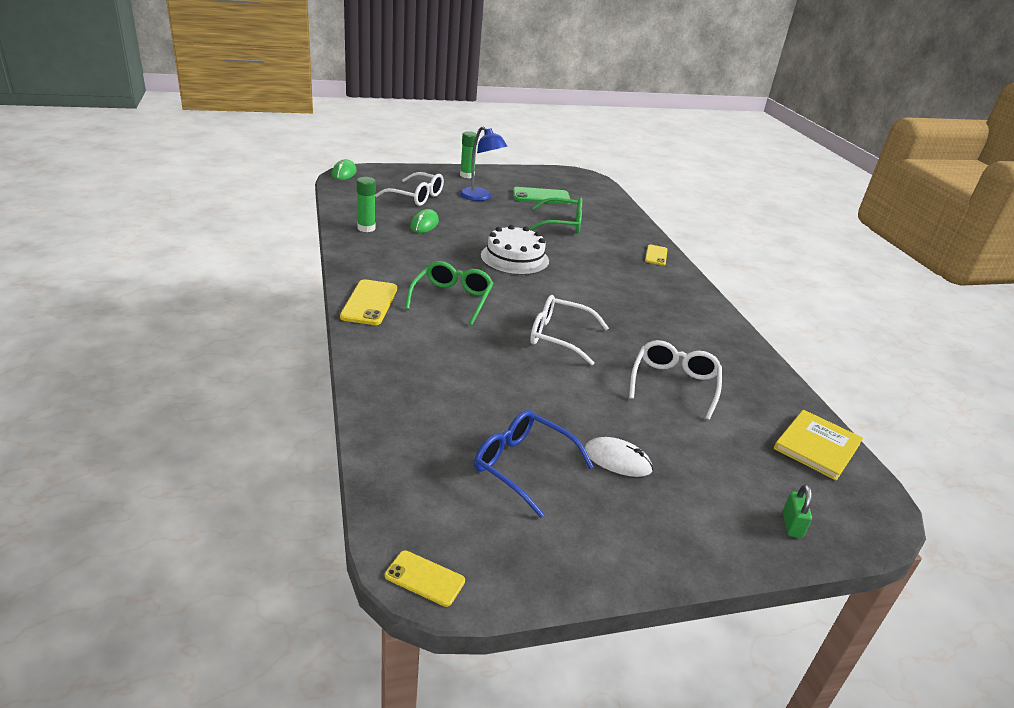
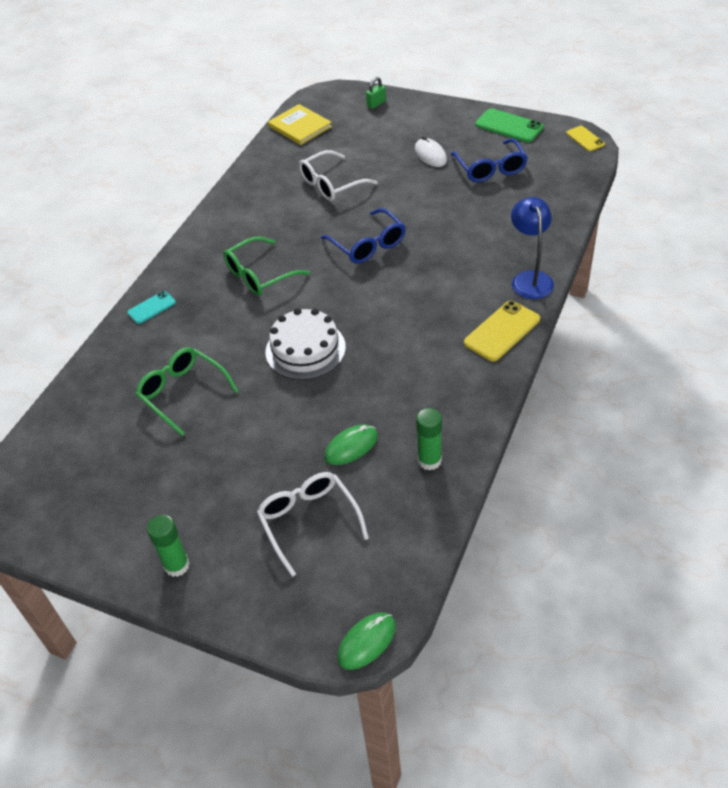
camera: 135 degrees left, 15 degrees up
(452, 299) = (421, 312): green glasses -> green glasses (259, 275)
(480, 197) = (220, 490): blue lamp -> blue lamp (530, 278)
(541, 196) = (135, 464): green phone -> green phone (509, 126)
(559, 337) = (368, 245): white glasses -> blue glasses
(656, 255) = (151, 307): yellow phone -> turquoise phone
(817, 446) = (300, 126): yellow book -> yellow book turned 60 degrees clockwise

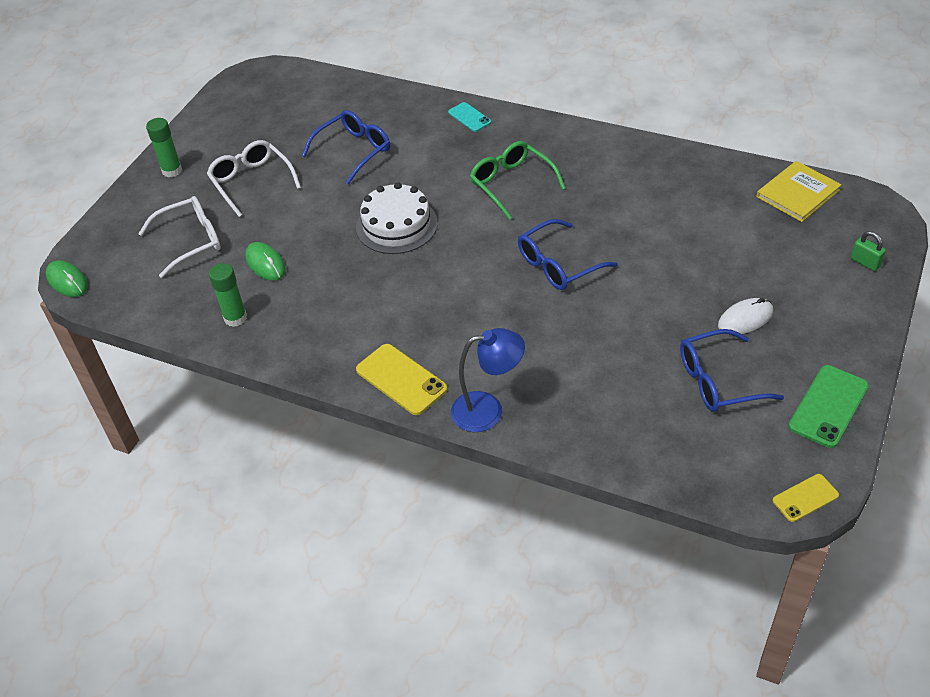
camera: 90 degrees right, 0 degrees up
(182, 393) = (353, 151): green glasses -> blue glasses
(331, 184) = (675, 228): white glasses -> white glasses (251, 182)

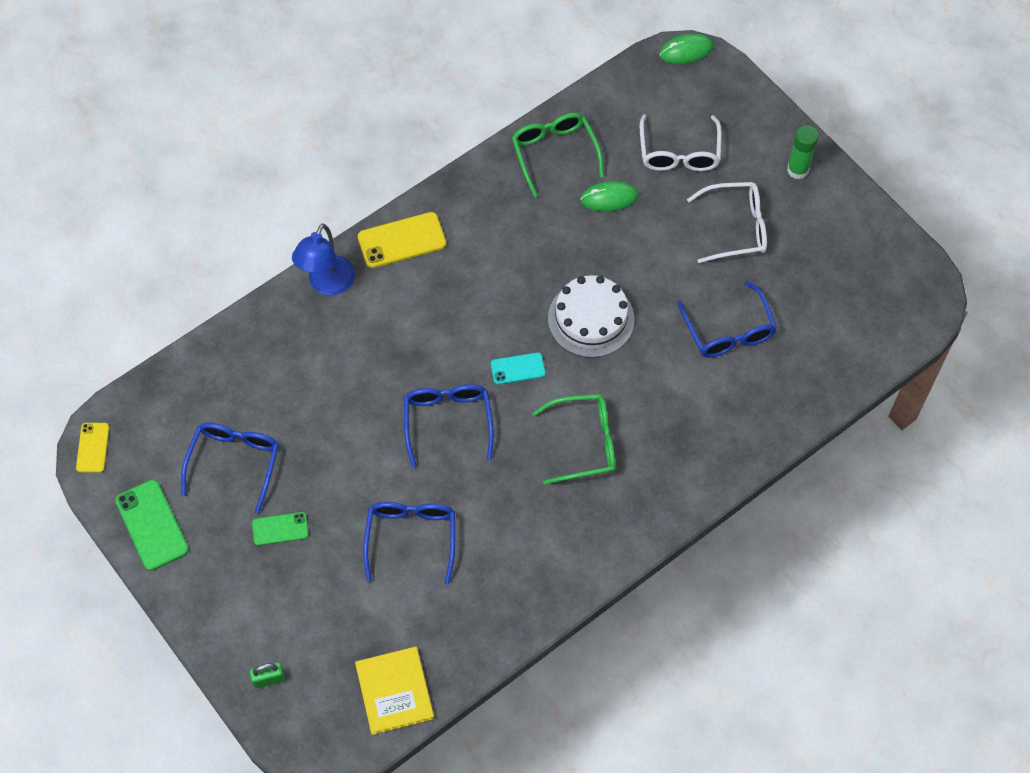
camera: 115 degrees right, 15 degrees up
(235, 318) = (554, 153): green glue stick -> green glasses
(469, 117) = (717, 460): turquoise phone -> turquoise phone (518, 369)
(675, 239) = (411, 538): none -> blue glasses
(745, 319) = (280, 529): white mouse -> green phone

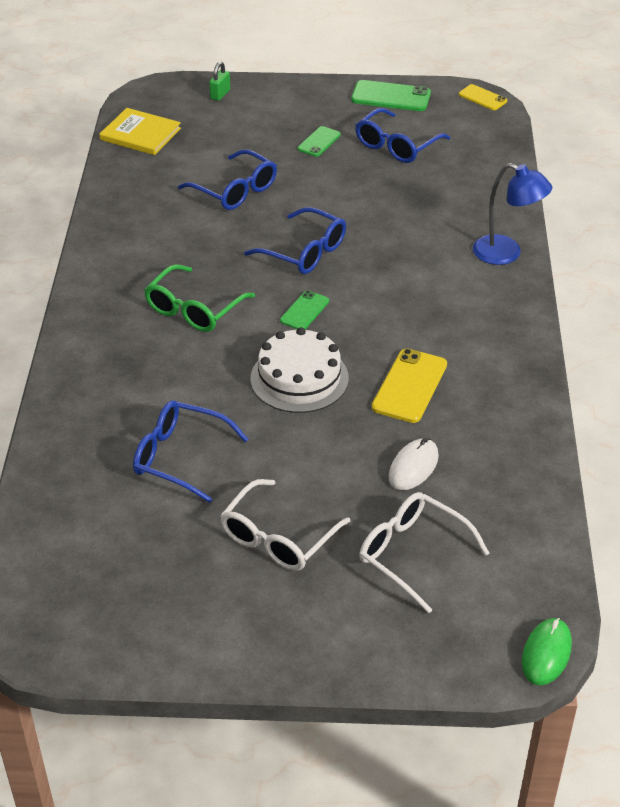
camera: 130 degrees right, 20 degrees down
(234, 462) = (396, 145): blue glasses -> blue glasses turned 75 degrees clockwise
(327, 284) = (506, 254): blue lamp -> blue lamp turned 150 degrees clockwise
(402, 240) = (507, 313): yellow phone -> yellow phone (409, 386)
(518, 369) = (304, 311): turquoise phone -> green phone
(554, 153) = (507, 460): green glasses -> none
(609, 198) = (413, 467): green mouse -> white mouse
(797, 170) = (289, 639): green glue stick -> none

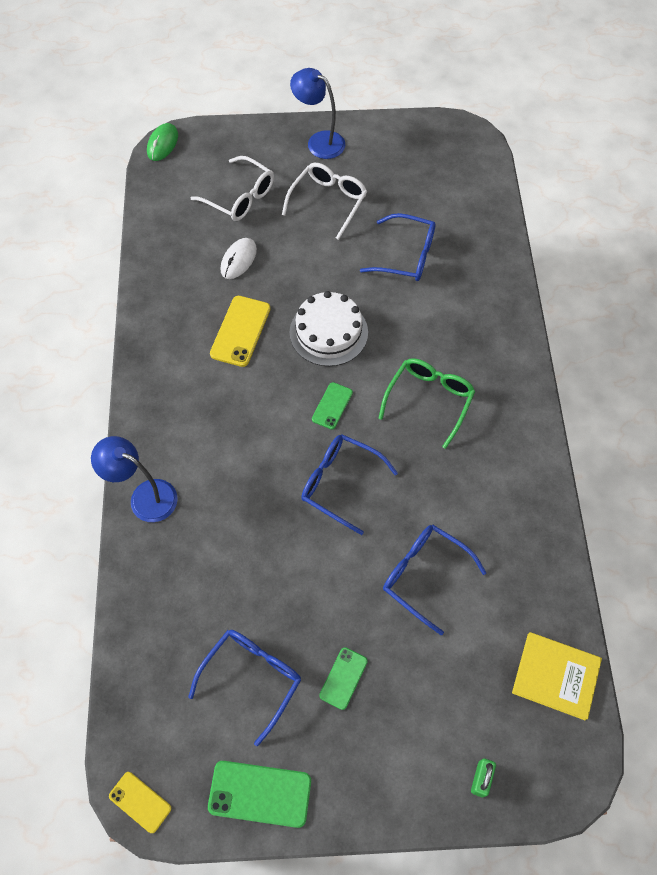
camera: 175 degrees right, 20 degrees up
(280, 639) = (319, 141): none -> blue lamp

